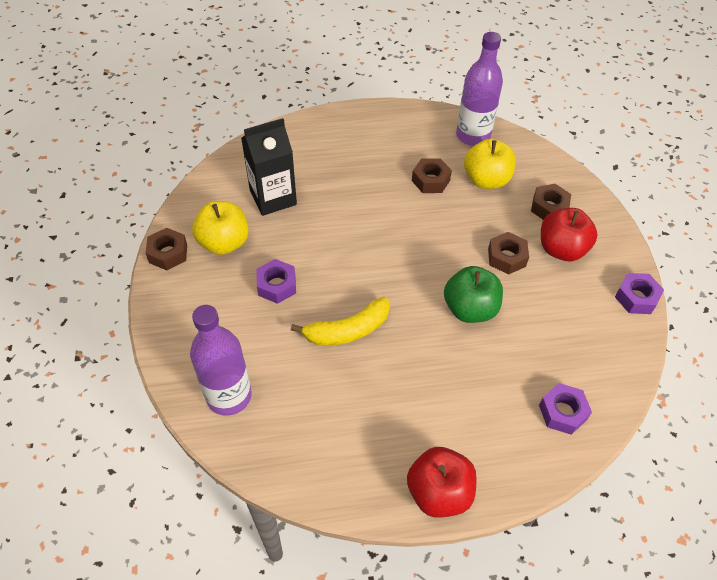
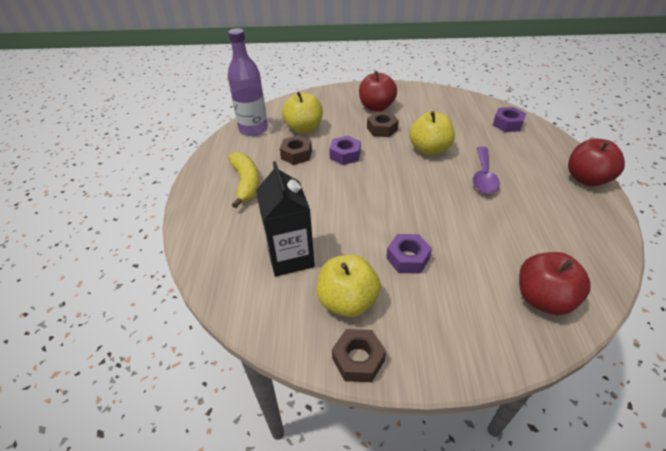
camera: 80 degrees left, 10 degrees down
(229, 396) = (543, 299): purple bottle -> red apple
(347, 330) = (456, 213): yellow banana -> yellow banana (246, 183)
(422, 365) = (483, 176): none -> purple spoon
(470, 309) = (429, 149): green apple -> yellow apple
(549, 207) = (338, 107): brown nut -> none
(636, 298) = (417, 88): purple nut -> purple nut (345, 155)

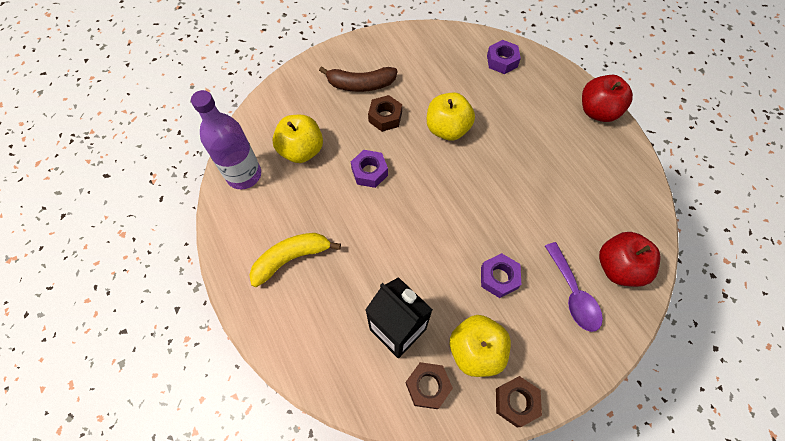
camera: 30 degrees left, 20 degrees up
(246, 183) = (291, 258): yellow banana -> yellow banana turned 75 degrees counterclockwise
(296, 155) = (318, 194): brown nut -> brown nut (428, 386)
(376, 107) = (360, 84): red apple -> brown banana
(483, 176) = (513, 145): purple spoon -> purple spoon (573, 294)

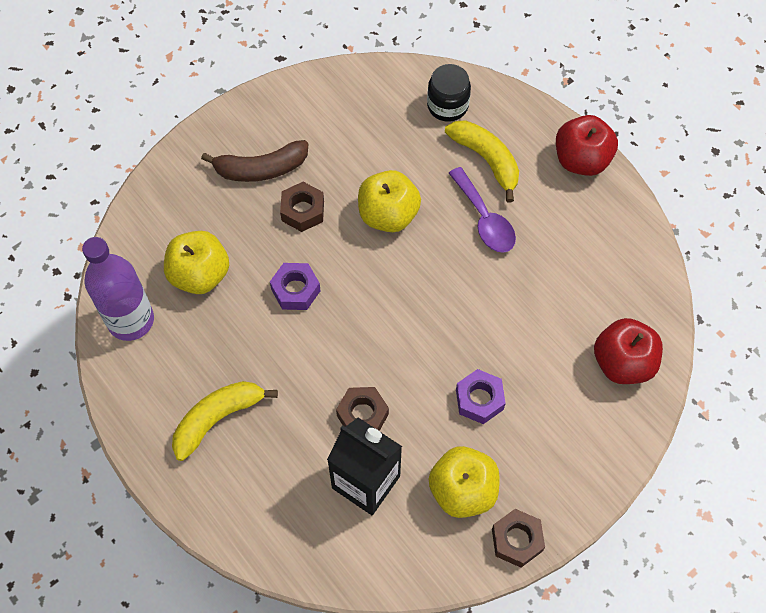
camera: 10 degrees left, 0 degrees up
(428, 386) = (412, 541): brown nut -> brown nut (362, 415)
(502, 61) = (447, 105): purple nut -> black jar
(526, 101) = (486, 160): none -> yellow banana
(573, 294) = (571, 404): purple spoon -> purple spoon (484, 219)

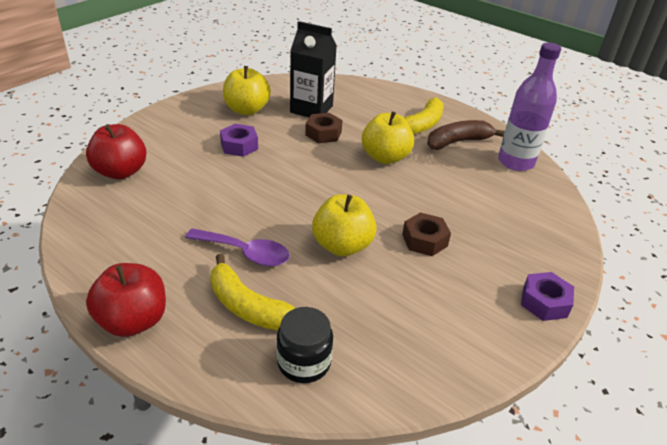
camera: 165 degrees right, 25 degrees down
(200, 275) = (484, 190): yellow apple -> yellow apple (385, 157)
(261, 169) = (484, 269): brown banana -> brown banana (458, 142)
(295, 290) = (402, 188): purple nut -> purple nut (544, 302)
(484, 219) = (245, 253): purple spoon -> purple spoon turned 150 degrees clockwise
(516, 540) = (210, 96): brown nut -> none

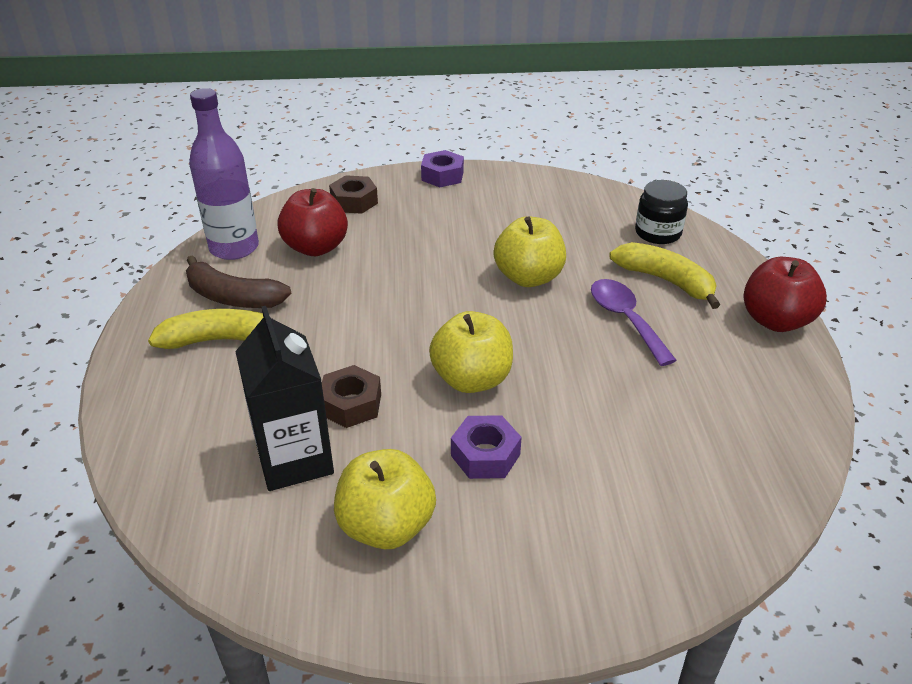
camera: 130 degrees left, 0 degrees up
(121, 172) = (693, 511): red apple -> red apple (316, 247)
(248, 306) = (666, 281): yellow banana -> yellow banana turned 45 degrees counterclockwise
(385, 157) = (342, 328): yellow apple -> yellow apple (472, 379)
(424, 240) = (452, 244): brown nut -> brown nut (354, 202)

